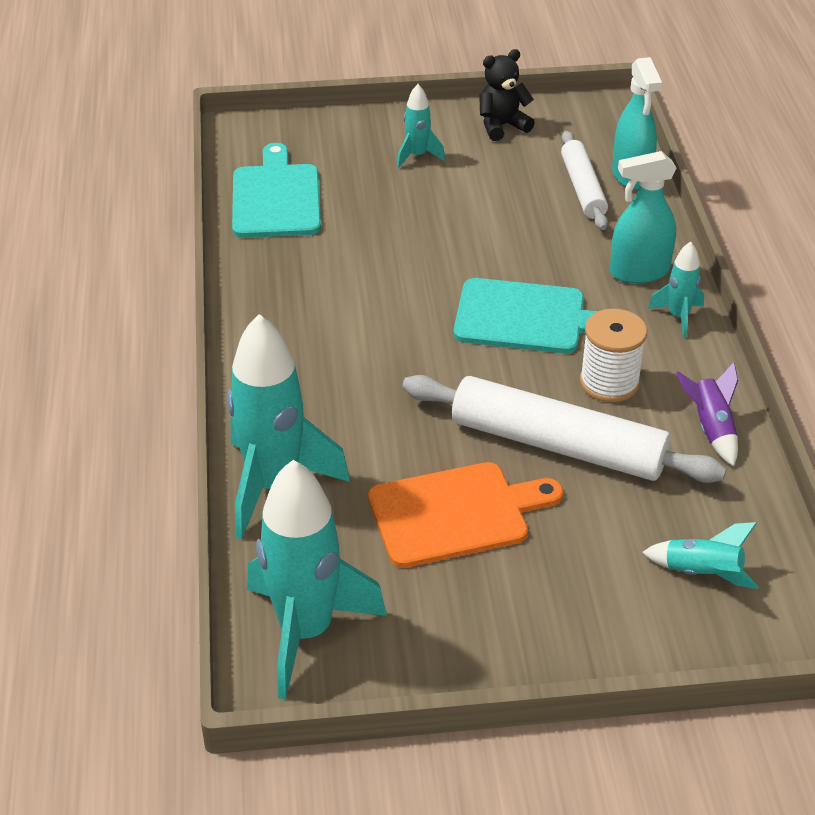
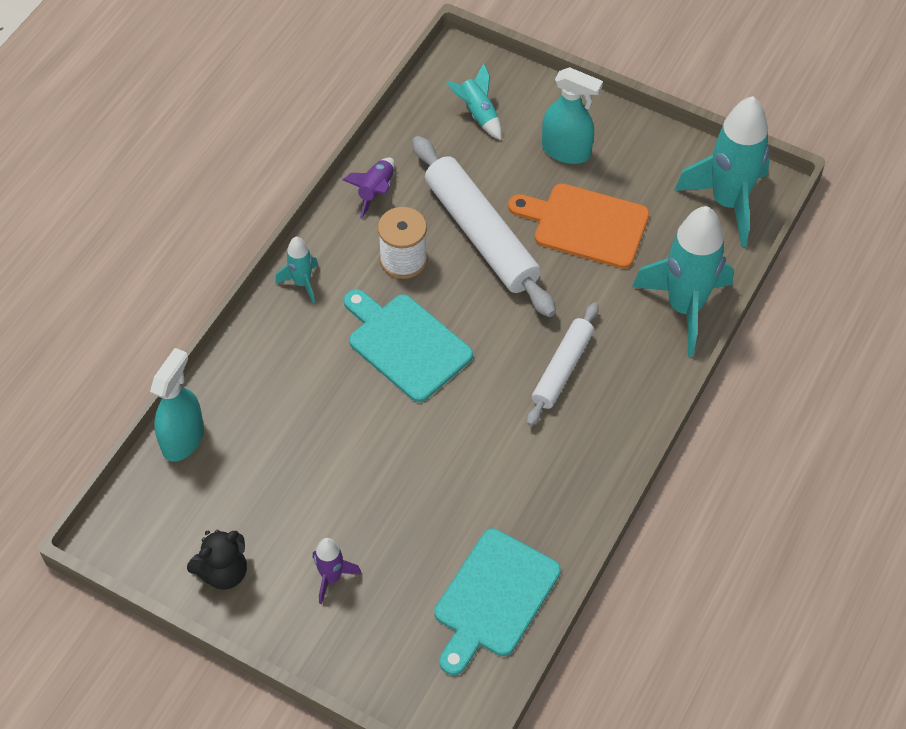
camera: 145 degrees left, 15 degrees up
(417, 156) = (331, 577): turquoise rocket -> purple rocket
(502, 126) = (223, 572): black teddy bear -> black teddy bear turned 45 degrees counterclockwise
(582, 188) = (236, 449): white rolling pin -> white rolling pin (562, 369)
(638, 272) = (285, 338): turquoise spray bottle -> turquoise spray bottle (566, 151)

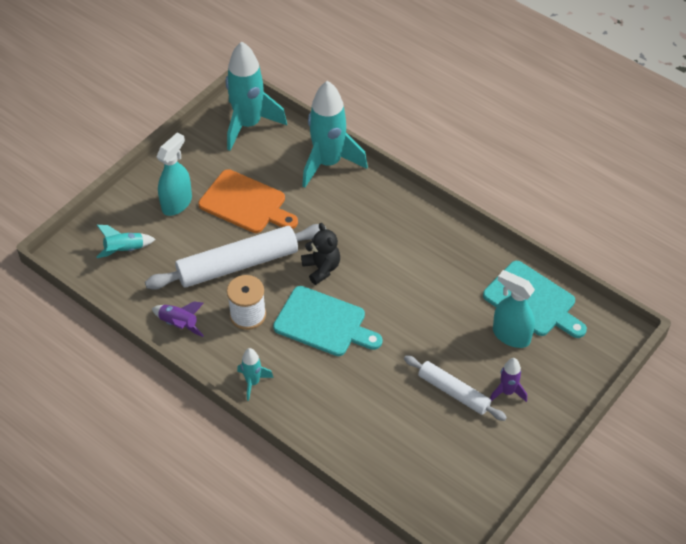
camera: 80 degrees left, 5 degrees down
(183, 439) = (378, 476): turquoise spray bottle -> turquoise spray bottle (511, 335)
(223, 572) = (495, 459): black teddy bear -> black teddy bear (321, 268)
(406, 344) = (323, 323): turquoise cutting board -> turquoise cutting board turned 120 degrees counterclockwise
(562, 369) = (363, 236): white rolling pin -> white rolling pin (454, 392)
(585, 225) = (245, 203): orange cutting board -> orange cutting board turned 90 degrees counterclockwise

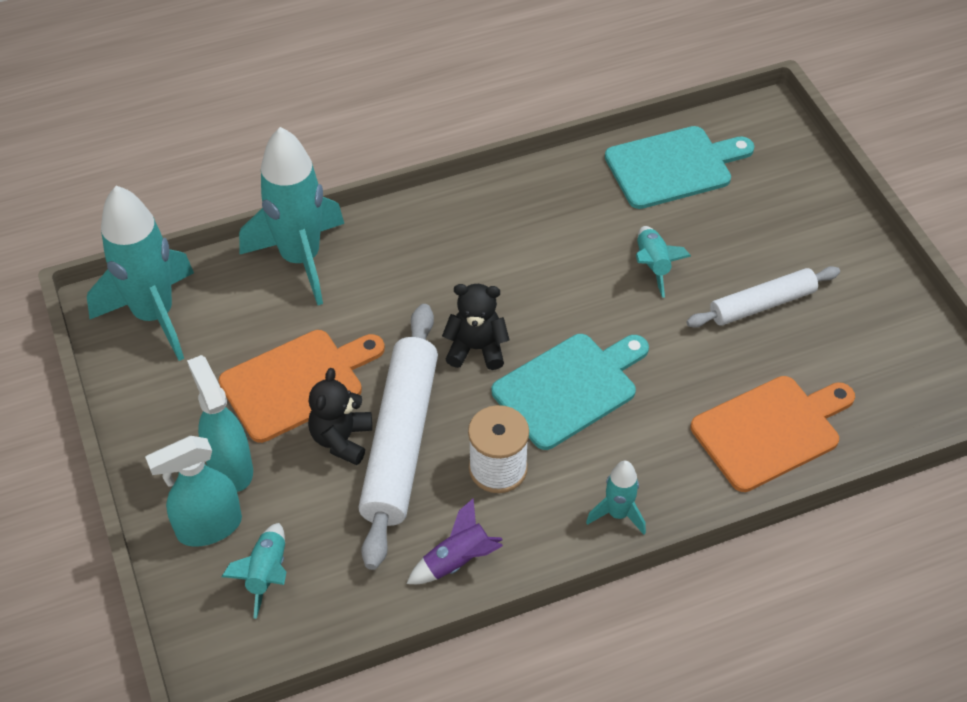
camera: 60 degrees left, 0 degrees up
(223, 239) = (341, 439): none -> black teddy bear
(359, 434) = (770, 431): none -> orange cutting board
(443, 324) = (653, 265): none -> turquoise rocket
(507, 392) = (791, 253): purple rocket -> none
(511, 335) = (711, 210): turquoise spray bottle -> turquoise spray bottle (209, 527)

